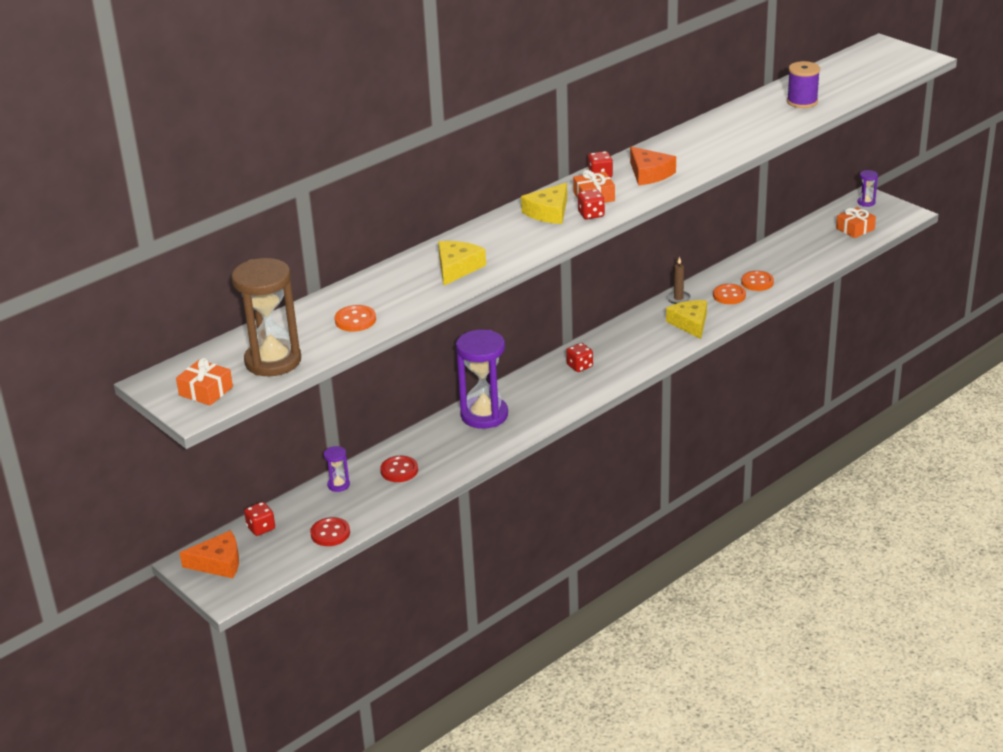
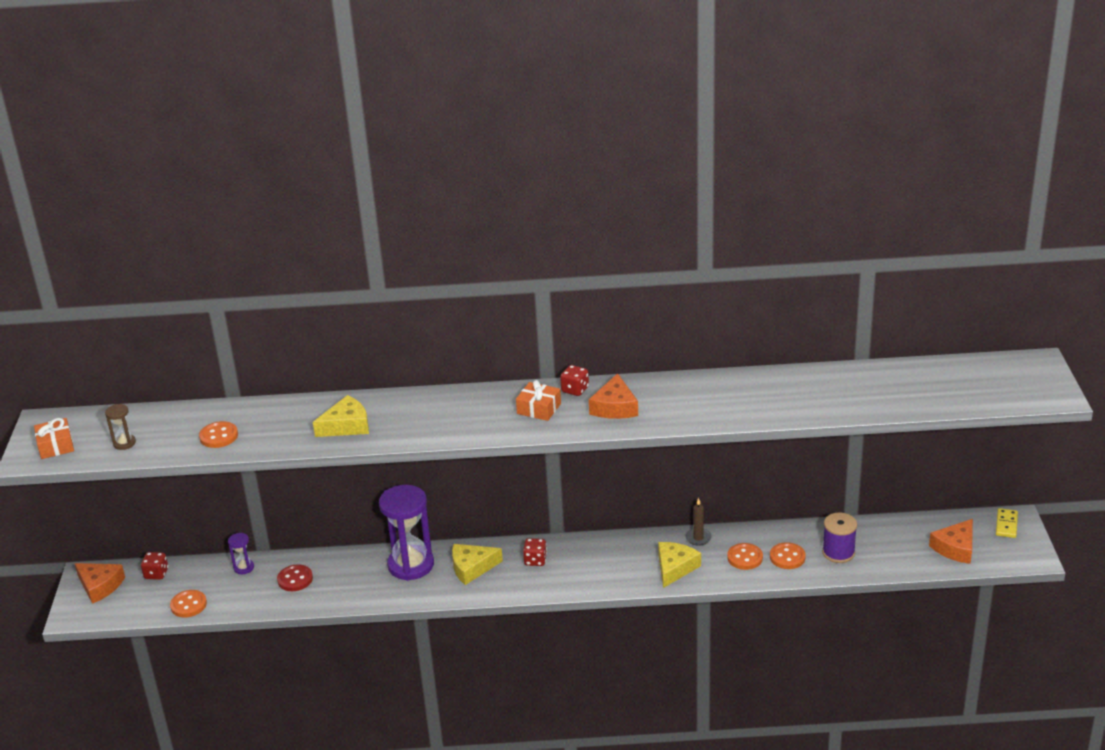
camera: 40 degrees right, 0 degrees up
(273, 361) = (124, 443): brown hourglass -> brown hourglass, size x0.44
(330, 533) = (188, 605): red button -> orange button
(549, 212) = (484, 407): yellow cheese -> yellow cheese (472, 568)
(591, 214) = (511, 425): red dice -> none
(802, 102) = (859, 393): purple spool -> purple spool (838, 552)
(855, 229) = (955, 548): orange gift -> orange cheese
(866, 202) = (1006, 525): purple hourglass -> yellow domino

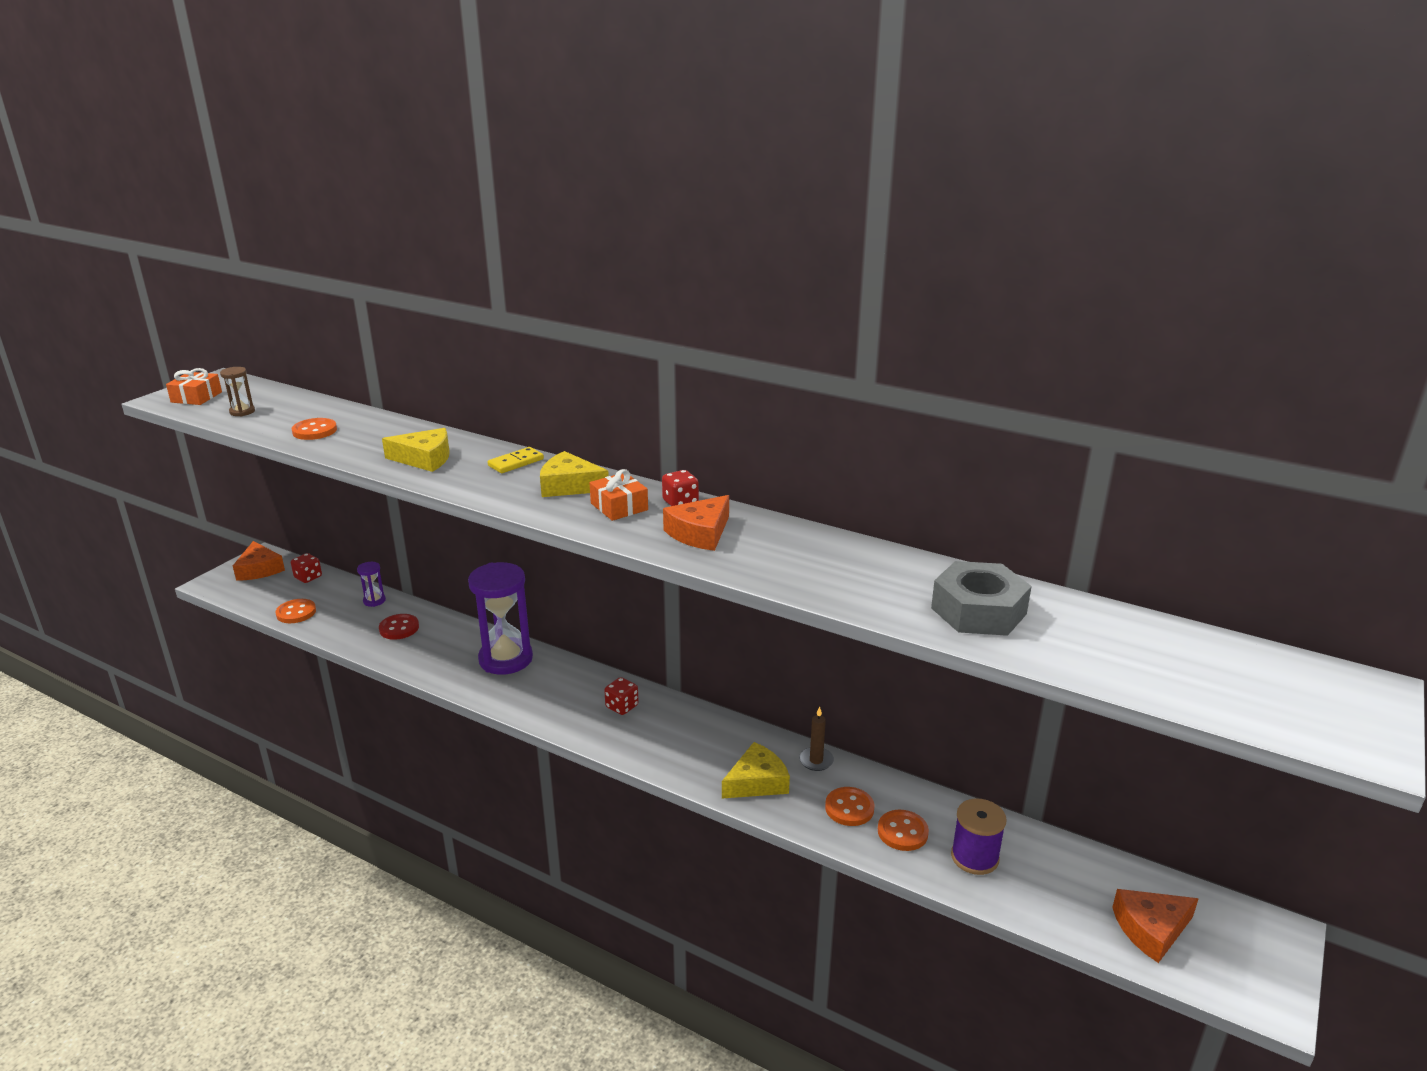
camera: 30 degrees right, 5 degrees down
(472, 568) = (555, 686): yellow cheese -> yellow cheese (569, 486)
(825, 394) = (978, 611): none -> grey nut
(1006, 525) = (1258, 933): yellow domino -> yellow domino (516, 463)

